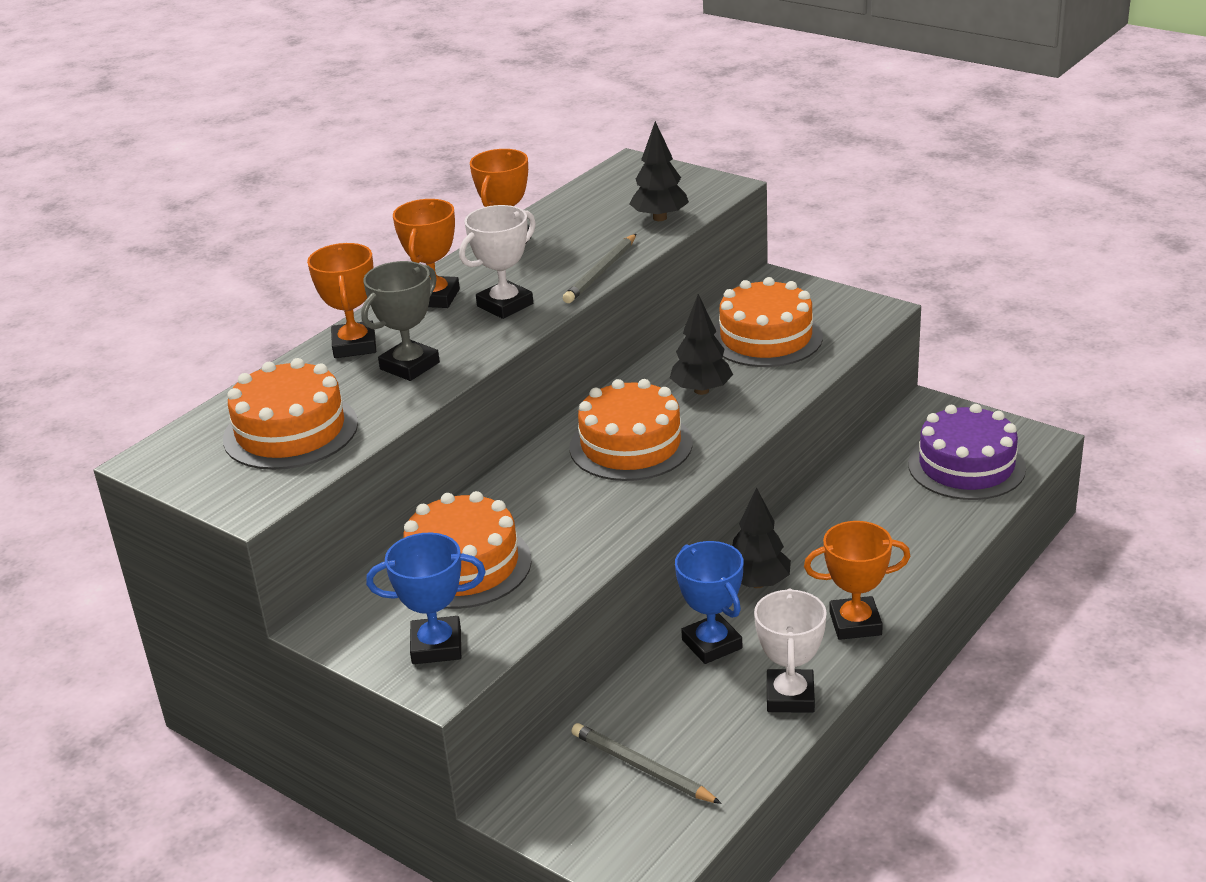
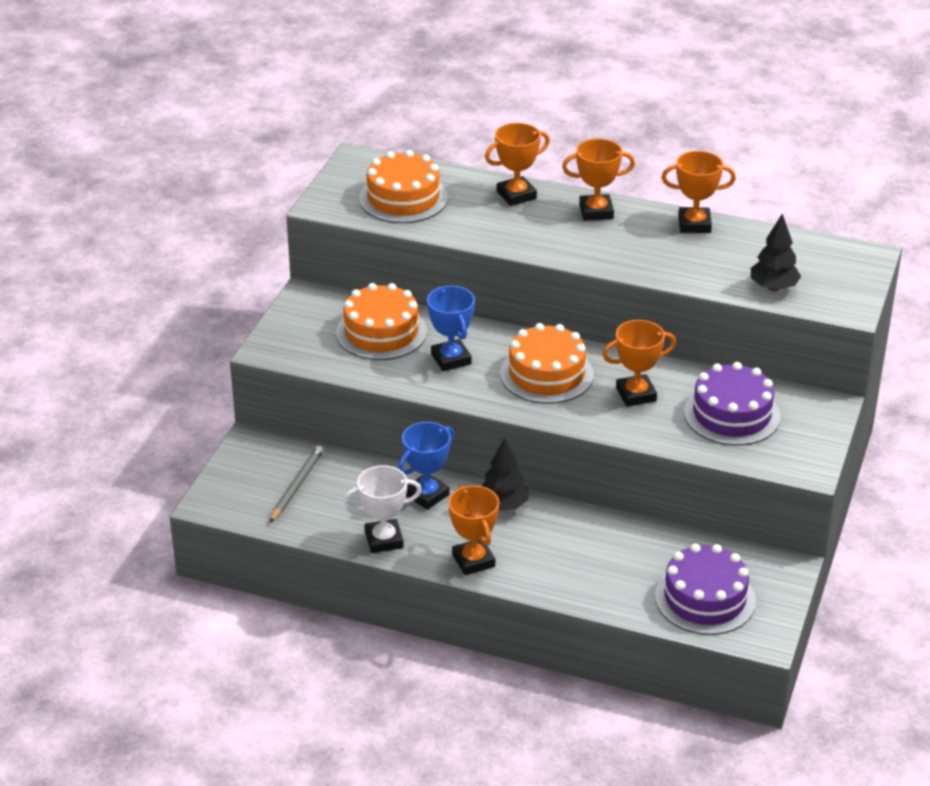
camera: 70 degrees right, 5 degrees up
(409, 366) = (498, 223): grey trophy -> none
(436, 646) = (298, 340): blue trophy -> blue trophy (451, 359)
(505, 305) = (598, 244): white trophy -> none
(601, 272) = (668, 276): grey pencil -> none
(701, 390) = (636, 394): black tree -> orange trophy
(766, 338) = (732, 414): orange cake -> purple cake

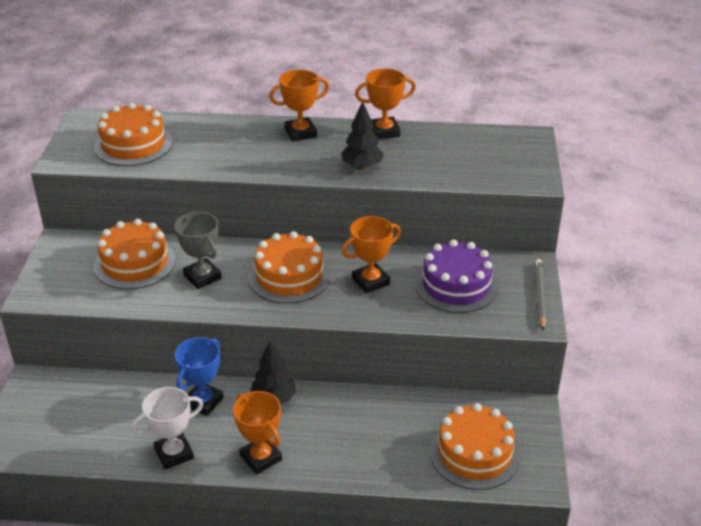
camera: 15 degrees left, 0 degrees up
(297, 486) = (82, 415): grey pencil -> grey pencil (539, 295)
(451, 359) = (202, 277): blue trophy -> grey trophy
(516, 195) = (230, 129): orange trophy -> none
(705, 599) = (474, 453): purple cake -> orange cake
(773, 287) = (468, 172): black tree -> black tree (362, 167)

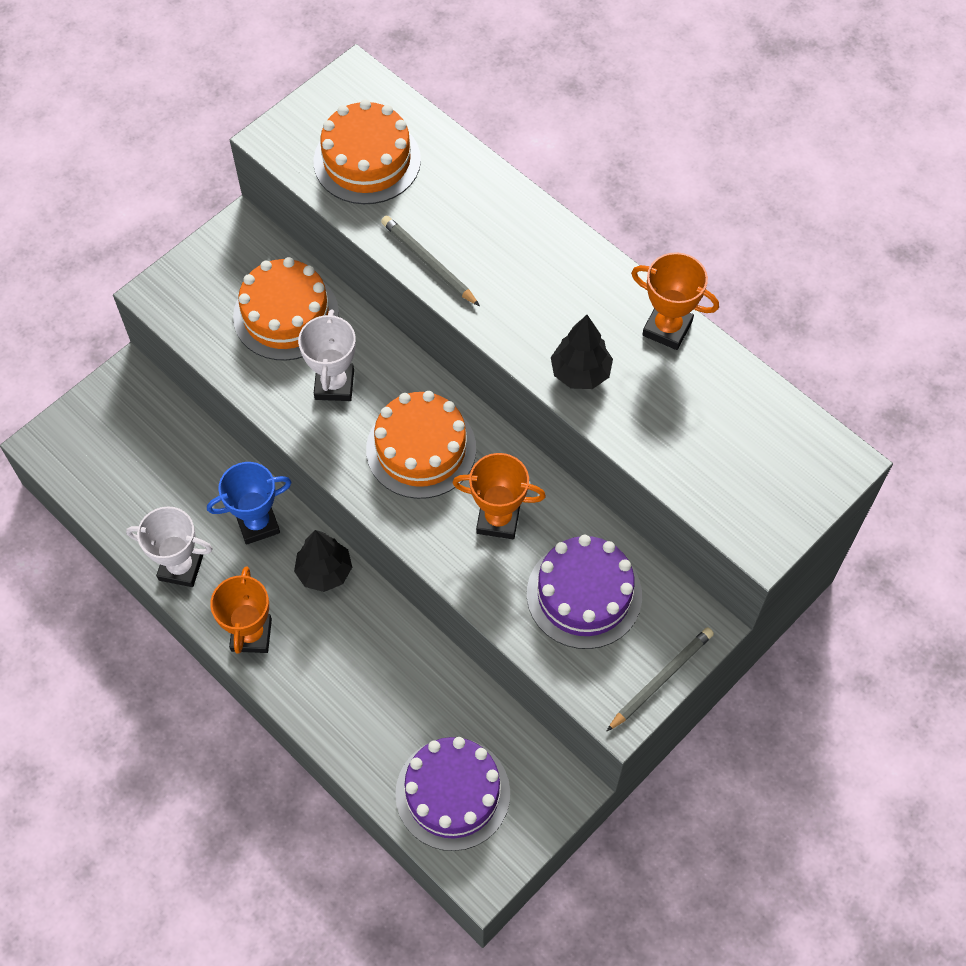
camera: 40 degrees right, 25 degrees up
(202, 277) = (334, 385): grey trophy -> white trophy
(221, 166) = (428, 262): none -> grey pencil
(300, 133) = (567, 264): orange trophy -> none
(474, 453) = (452, 793): orange cake -> purple cake

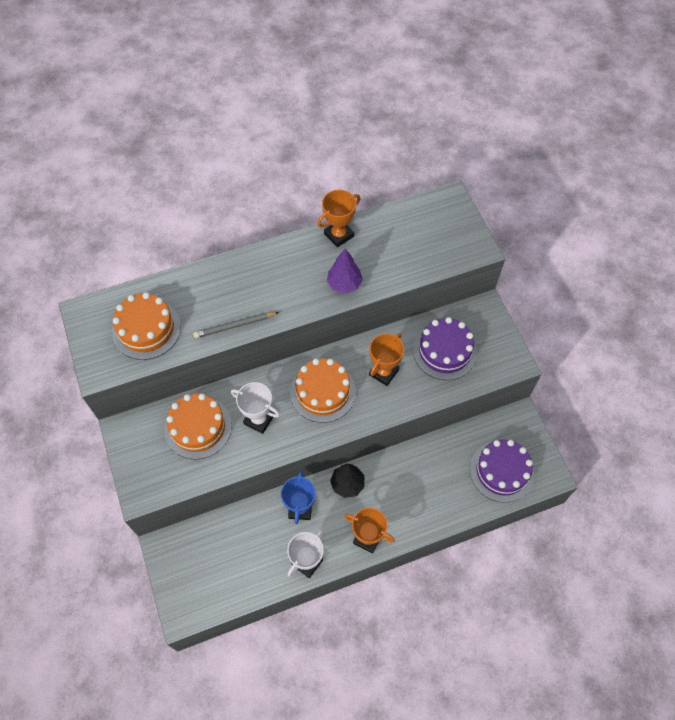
camera: 65 degrees left, 0 degrees up
(580, 373) = (344, 284): black tree -> purple tree
(661, 679) = (505, 337): grey pencil -> none

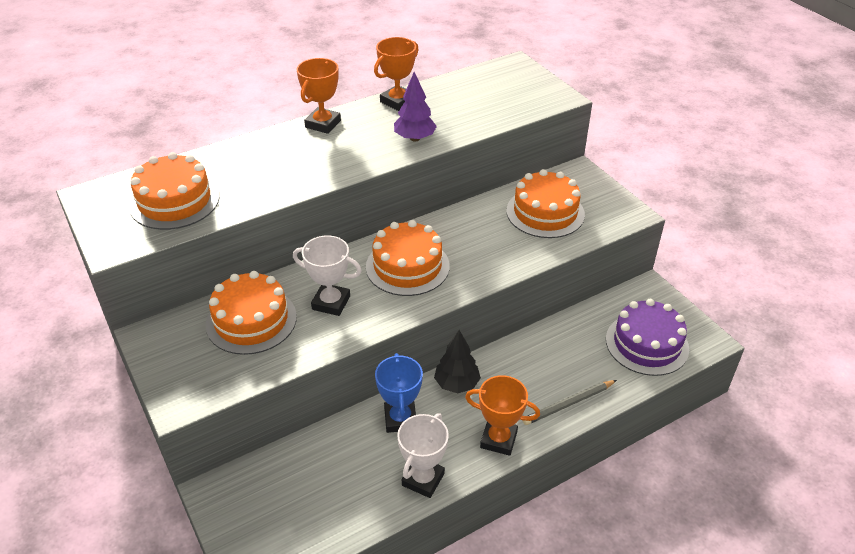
camera: 10 degrees left, 20 degrees down
(235, 326) = (288, 186): grey pencil -> grey pencil (568, 404)
(384, 372) = (478, 239): orange trophy -> orange trophy (323, 124)
(444, 351) = (545, 212): purple cake -> orange cake

